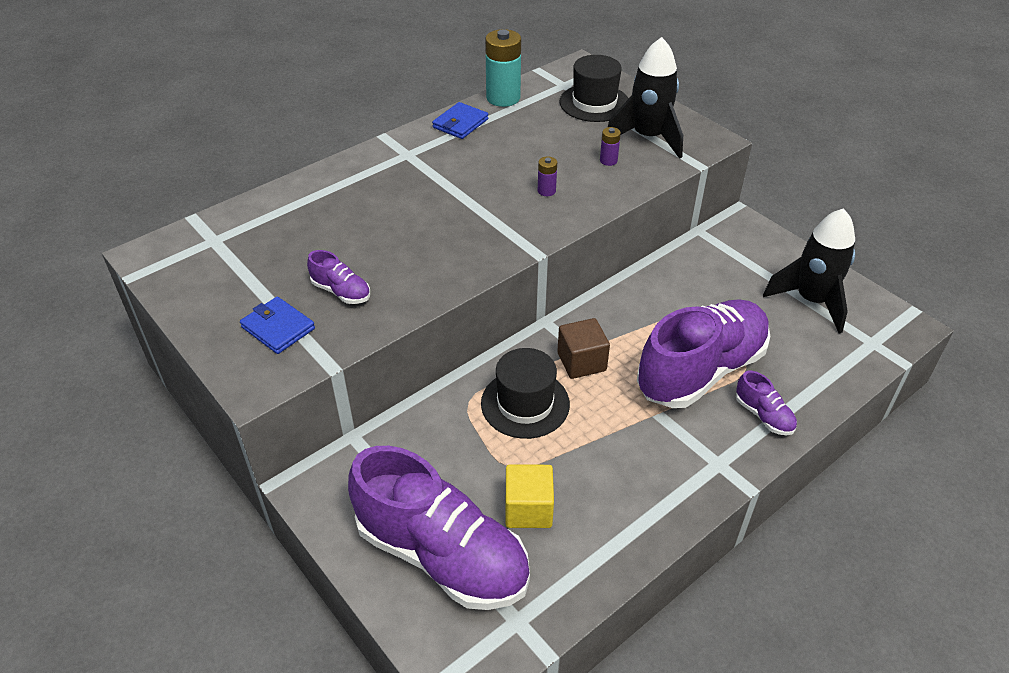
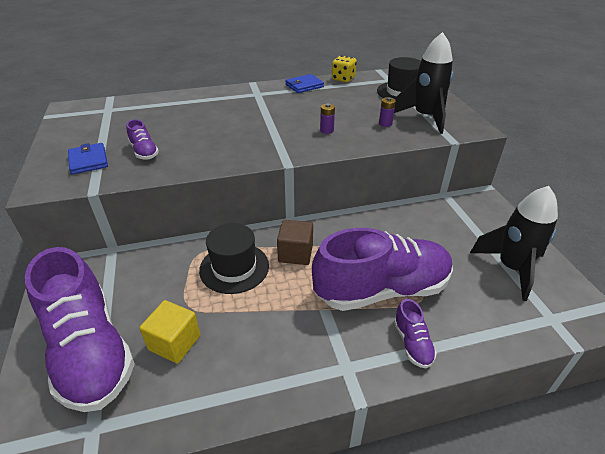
camera: 25 degrees right, 5 degrees down
(503, 98) = (343, 79): turquoise battery -> yellow dice

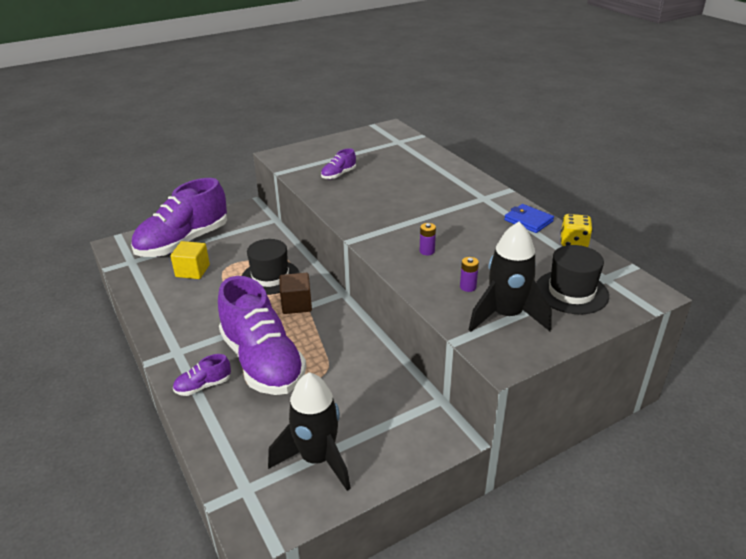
camera: 75 degrees right, 5 degrees down
(88, 161) = (316, 159): blue wallet -> none

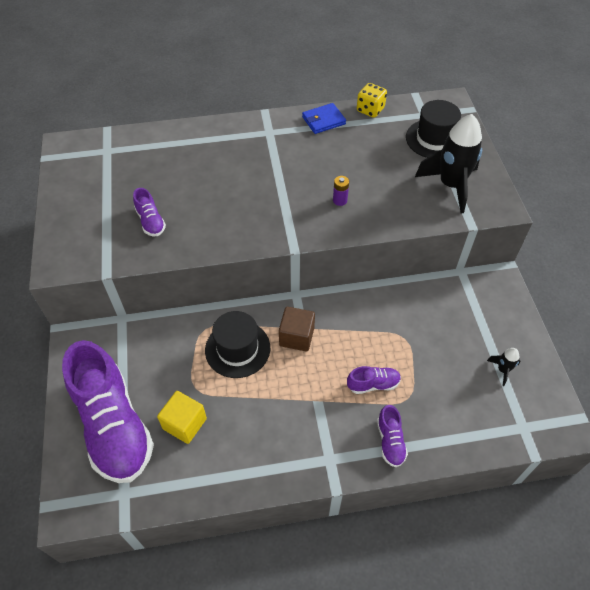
camera: 70 degrees left, 20 degrees up
(262, 362) = (373, 384): purple shoe -> purple shoe, size x0.41
(317, 459) = (502, 370): black rocket -> black rocket, size x0.44
(468, 287) = (404, 193): purple battery -> none

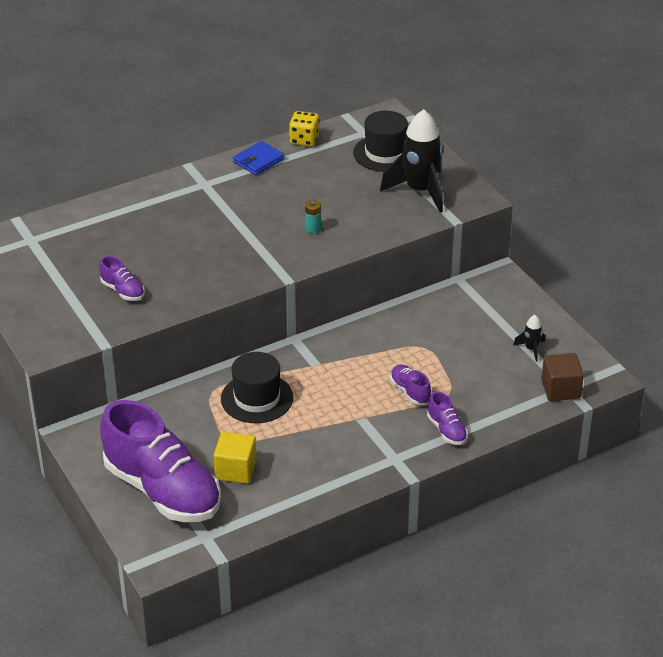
camera: 20 degrees left, 15 degrees down
(296, 336) = (313, 373): brown cube -> brown cube (560, 389)
(340, 200) = (313, 228): purple battery -> turquoise battery
(373, 384) = (410, 391): purple shoe -> purple shoe turned 90 degrees counterclockwise

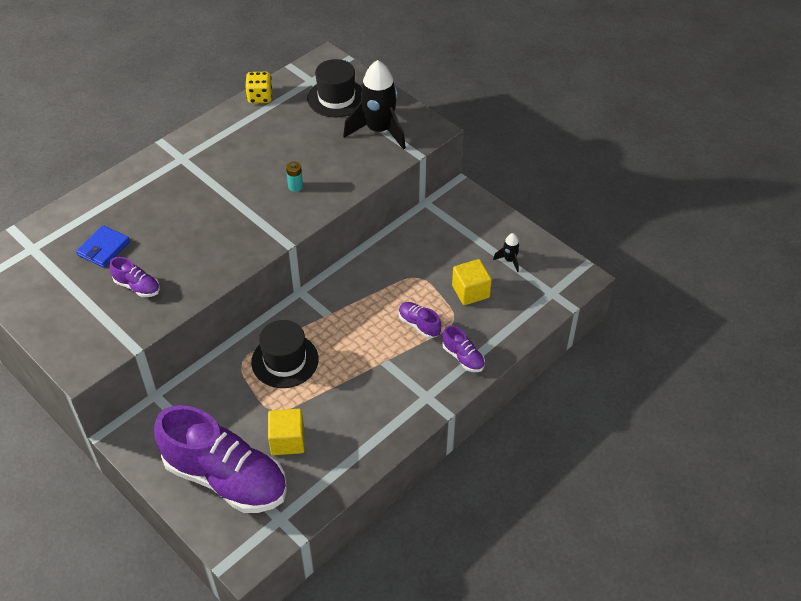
camera: 15 degrees left, 10 degrees up
(258, 160) = (224, 125): blue wallet -> blue wallet (104, 248)
(477, 371) = (470, 291): none -> yellow cube
(560, 389) = (547, 295): brown cube -> none

